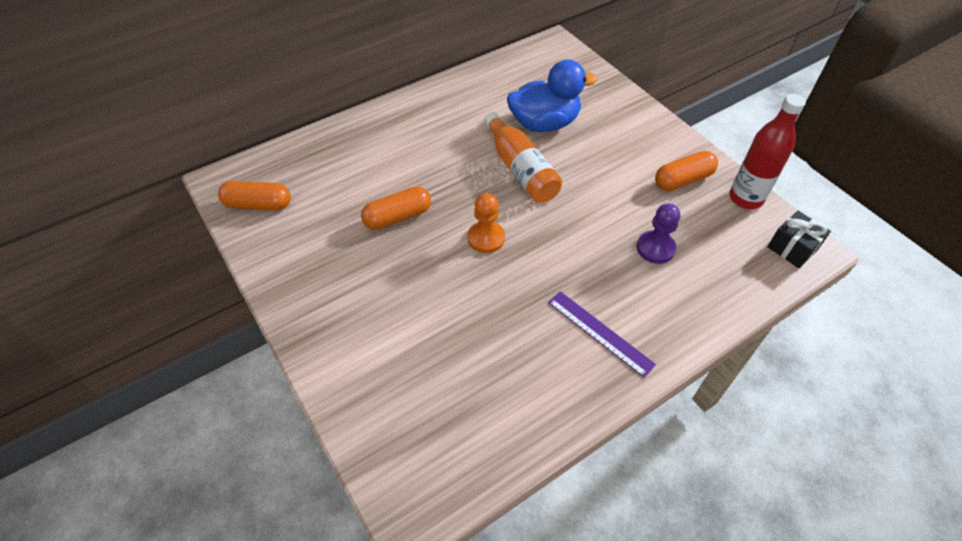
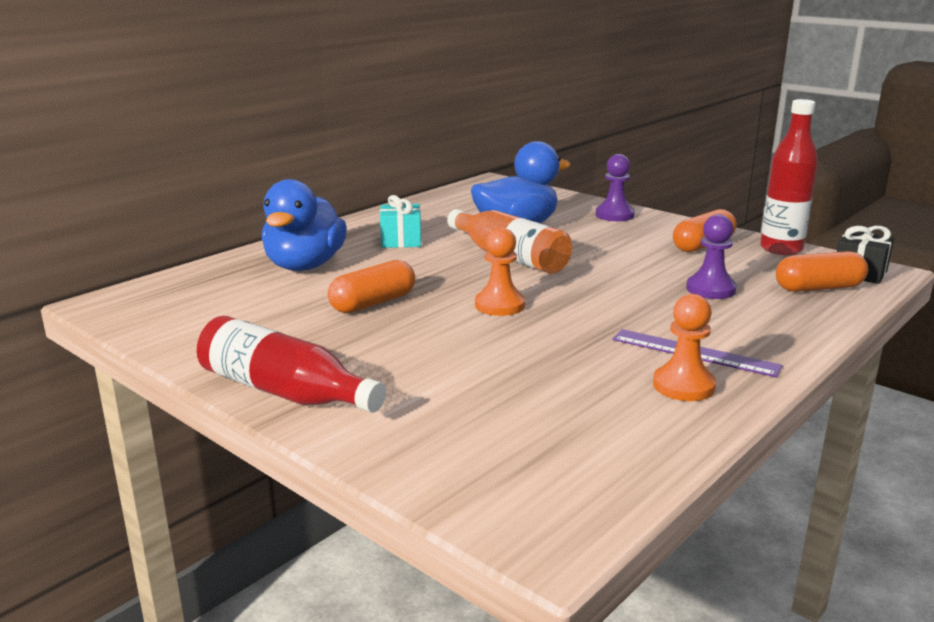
camera: 15 degrees left, 30 degrees down
(258, 204) = (169, 315): orange capsule -> orange capsule (818, 288)
(306, 316) = (284, 391): none -> red bottle
(366, 154) = (305, 266): none -> blue duck
(448, 129) = (401, 241): none -> turquoise gift
(571, 372) = (683, 386): none -> orange pawn
(632, 117) = (614, 215): none -> purple pawn

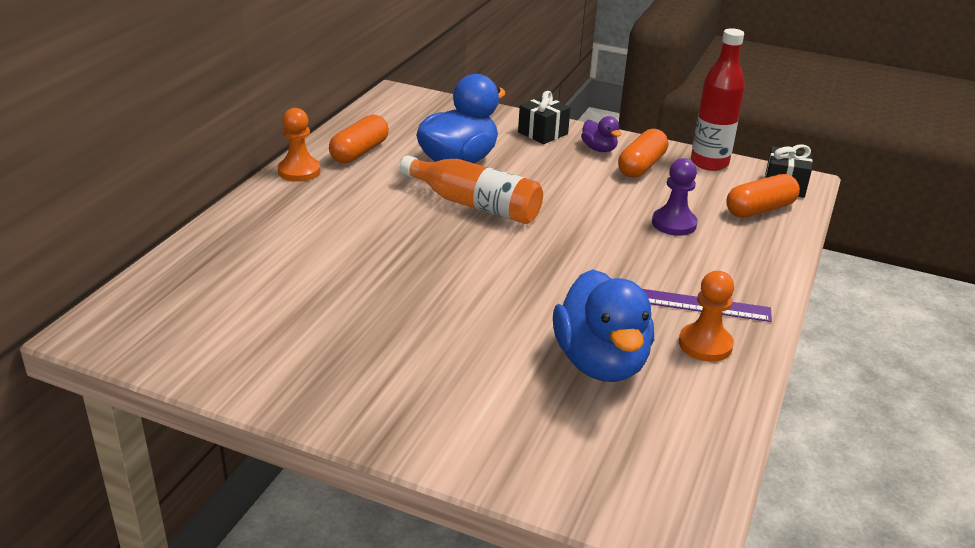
camera: 20 degrees left, 10 degrees up
(284, 391) = (365, 416): red bottle -> none
(305, 266) = (277, 245): blue duck -> blue duck (600, 362)
(373, 303) = (379, 287): orange capsule -> orange capsule (359, 152)
(401, 241) = (354, 195): turquoise gift -> none
(499, 305) = (501, 271): orange pawn -> orange pawn (299, 171)
(614, 215) = (543, 133): purple pawn -> black gift
(665, 230) = (599, 149): none -> purple duck

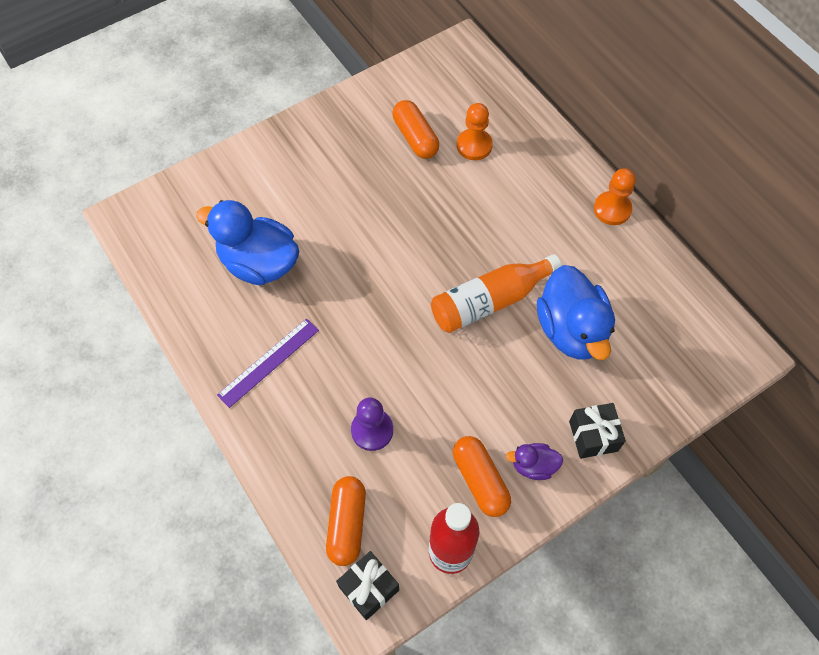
camera: 125 degrees right, 30 degrees up
(359, 152) = (627, 264): orange capsule -> orange capsule (415, 138)
(705, 344) = (229, 334): orange pawn -> orange pawn (474, 145)

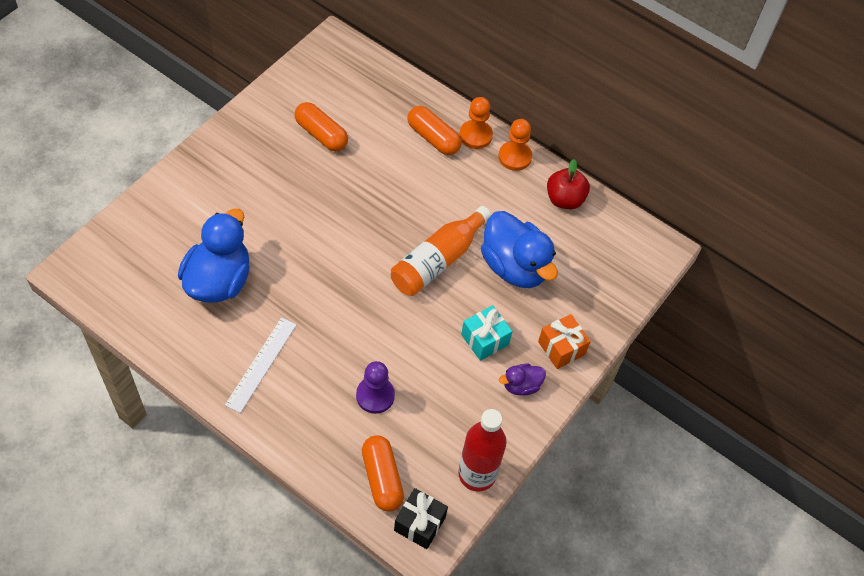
camera: 25 degrees left, 5 degrees down
(259, 263) = (219, 281): blue duck -> blue duck turned 105 degrees clockwise
(269, 362) = (261, 364): purple ruler -> white ruler
(474, 145) = (376, 129): orange pawn -> orange pawn (475, 135)
(480, 480) = (481, 410): orange capsule -> orange capsule (433, 138)
(511, 402) = (485, 339): none -> turquoise gift
(593, 436) = (561, 348): black gift -> orange gift
(652, 269) = (564, 199): none -> red apple

